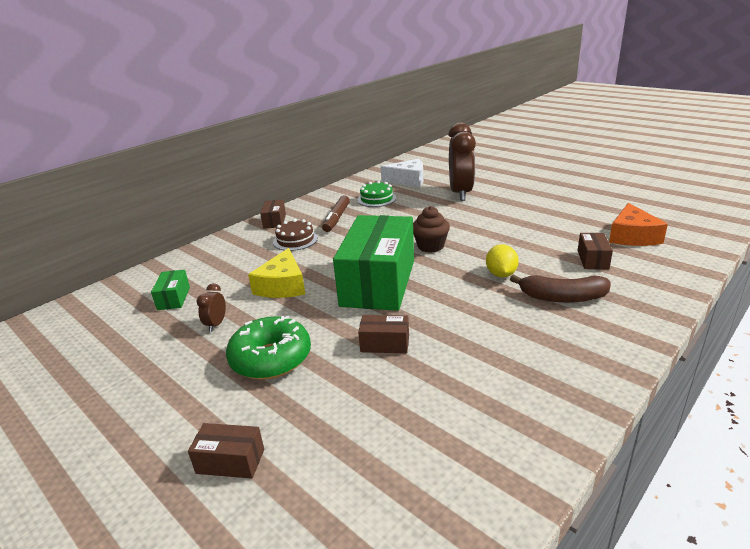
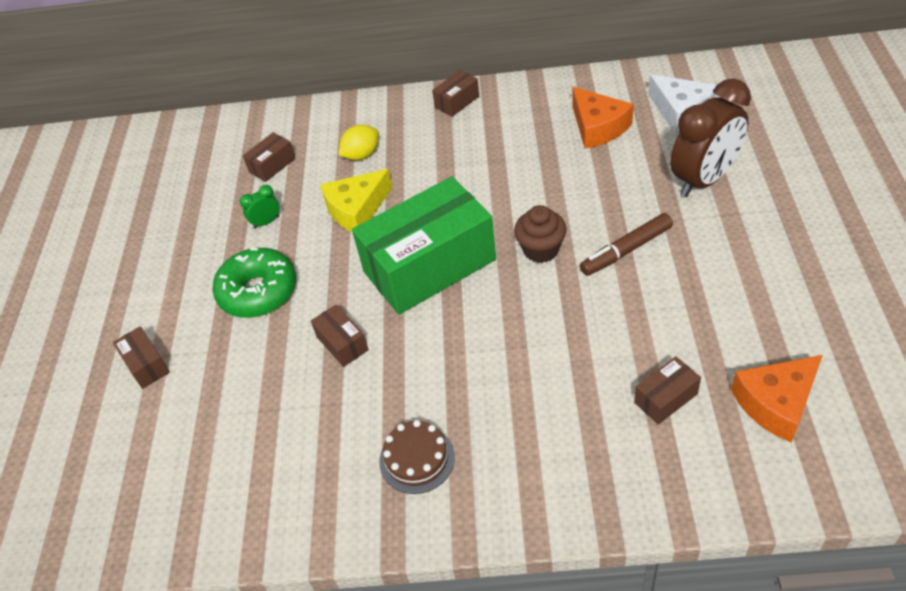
camera: 50 degrees right, 20 degrees up
(174, 298) = (272, 165): green box -> brown box
(216, 324) = (266, 222): brown clock -> green clock
(295, 240) = (439, 147): brown cake -> brown cake (417, 459)
(336, 218) = (516, 137): brown marker -> brown marker (626, 250)
(376, 199) = (598, 127): green cake -> orange cheese
(501, 274) = (544, 342): yellow lemon -> yellow lemon (361, 155)
(562, 297) = (549, 418): brown banana -> none

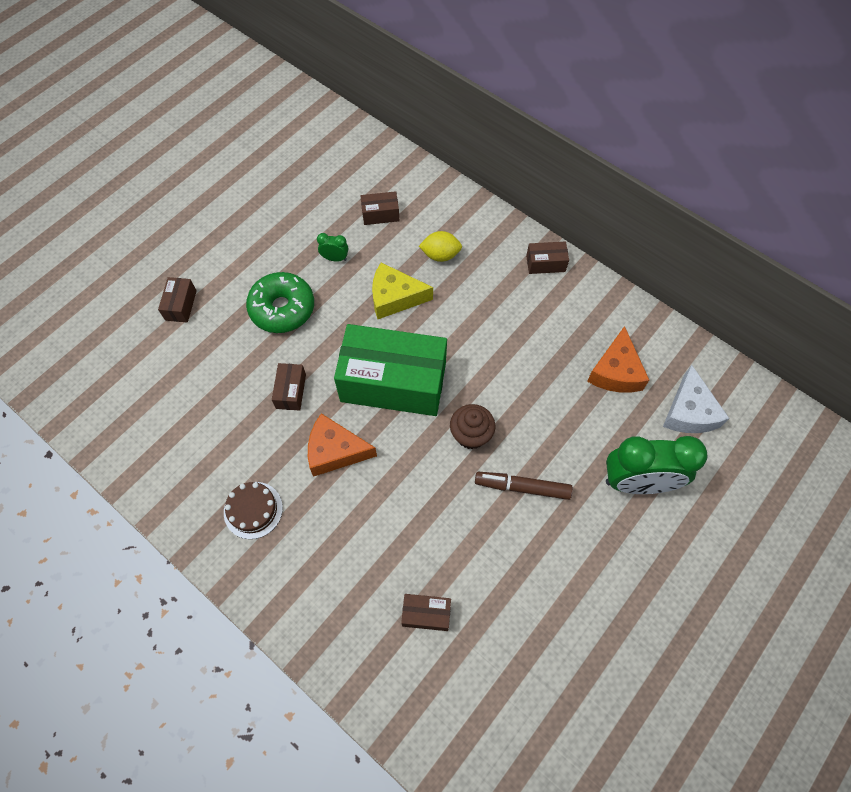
camera: 35 degrees right, 15 degrees up
(703, 180) = (637, 482): brown clock -> green clock
(776, 403) = (486, 686): orange cheese -> orange cheese (335, 451)

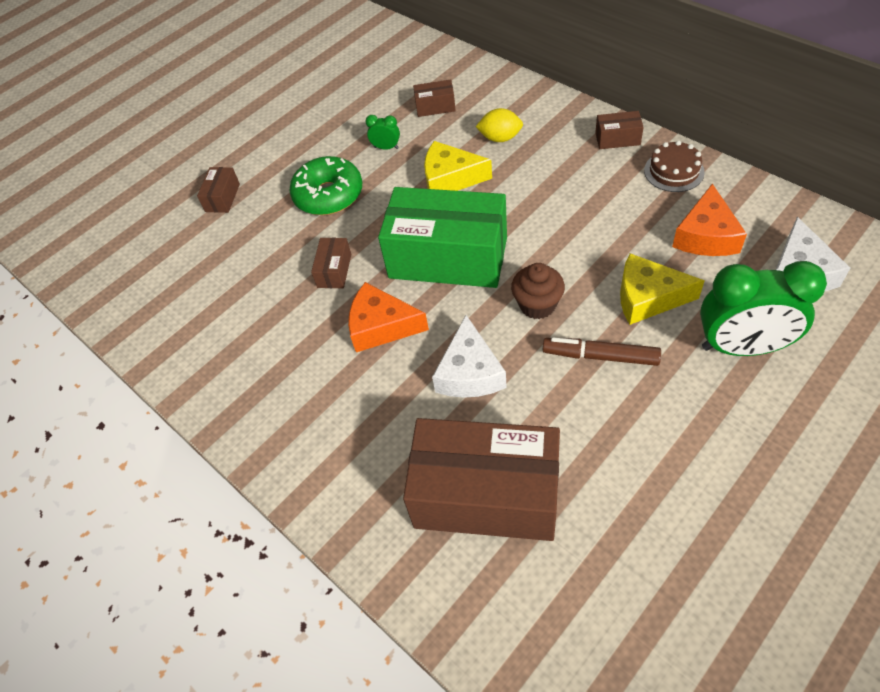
camera: 10 degrees right, 10 degrees down
(253, 510) = (286, 388): brown cake -> brown cake (674, 171)
(412, 499) = (469, 372): none -> white cheese
(426, 614) = (486, 494): brown box -> brown box, size x2.44
(564, 431) = (648, 297): none -> yellow cheese

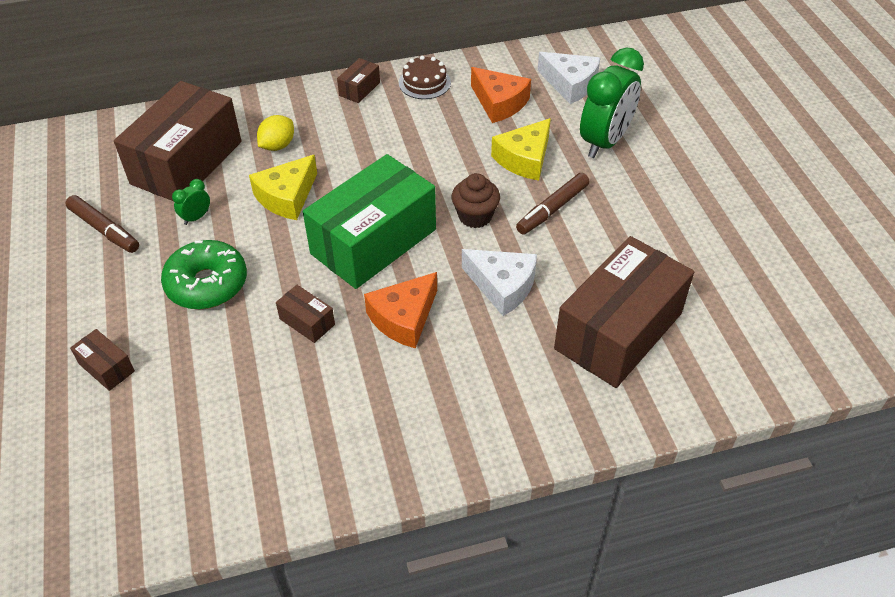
camera: 65 degrees left, 5 degrees down
(337, 115) = (104, 230): none -> brown marker
(435, 107) = (187, 162): brown box -> brown box, size x2.44

